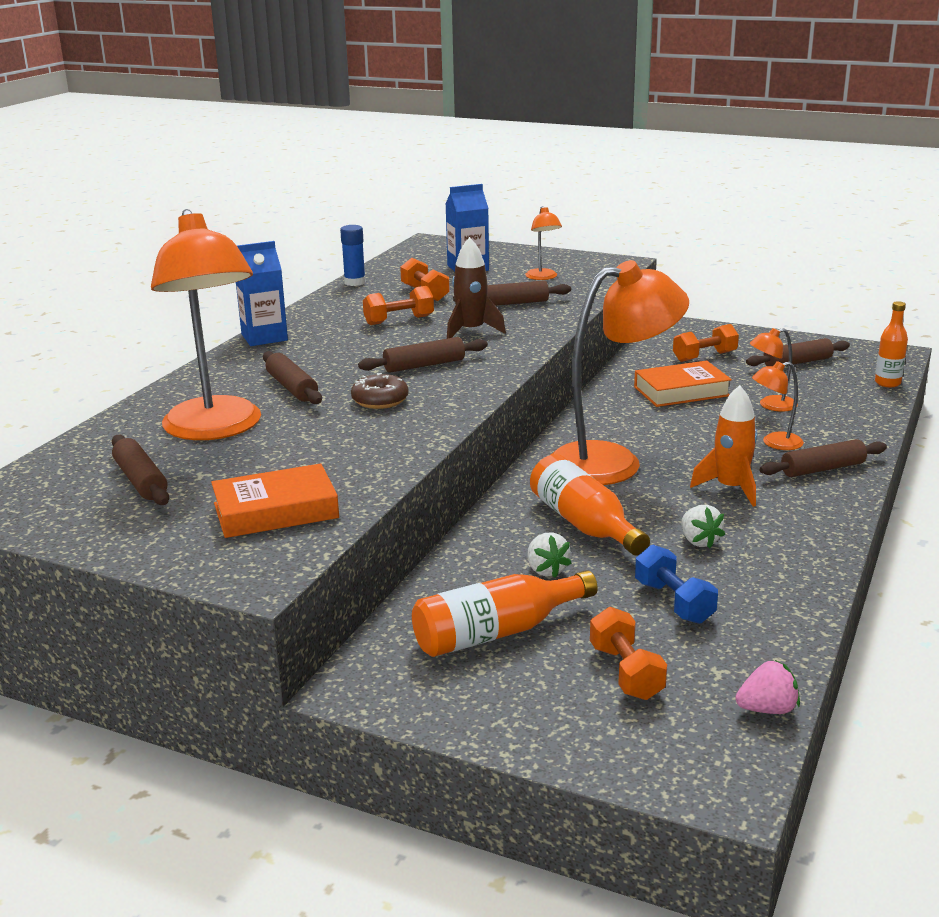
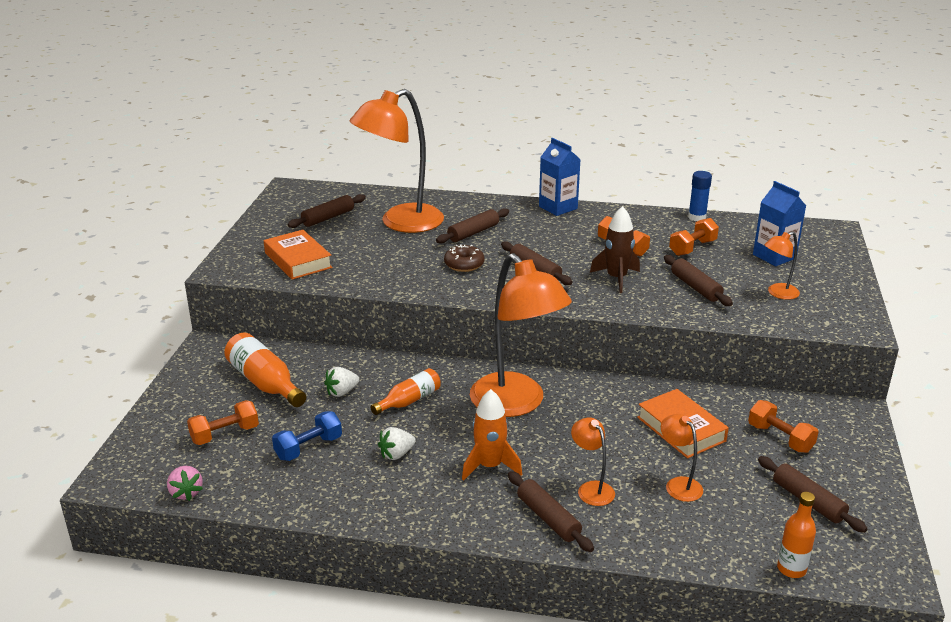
camera: 75 degrees right, 5 degrees up
(584, 524) = (409, 401): orange bottle -> orange bottle, size x0.65

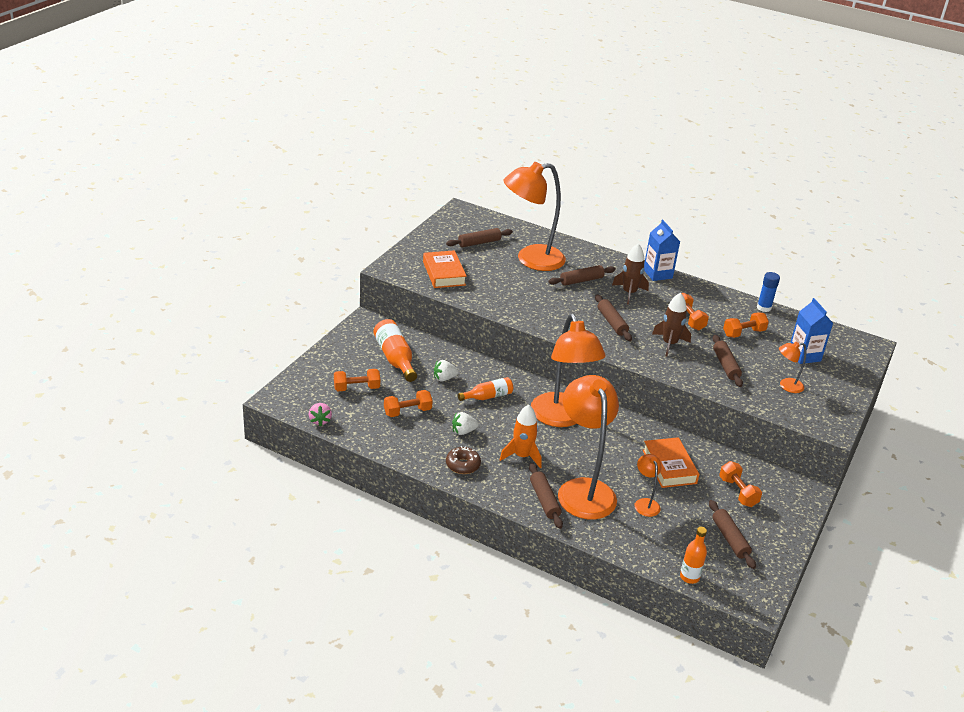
camera: 15 degrees right, 5 degrees up
(308, 448) = (407, 412): blue dumbbell -> orange dumbbell
(464, 264) = (561, 305): brown donut -> brown donut (463, 465)
(537, 234) = (629, 293): none -> brown rocket
(591, 488) = (583, 489): orange lamp -> orange lamp, size x2.27

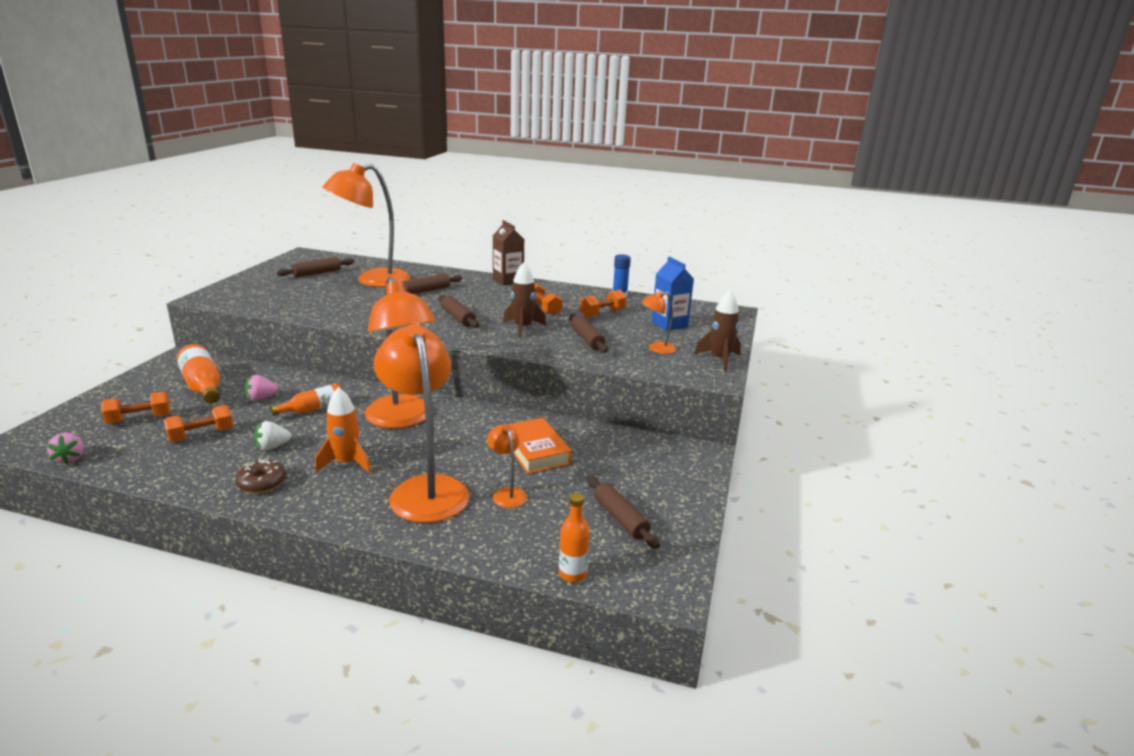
camera: 10 degrees left, 10 degrees down
(444, 273) = (269, 297): orange book -> none
(444, 378) = (261, 398): white strawberry -> pink strawberry
(544, 500) = (370, 509): brown rolling pin -> none
(629, 293) = (478, 295): brown rocket -> brown rocket (719, 360)
(657, 274) = (508, 280): blue carton -> brown carton
(738, 492) = (621, 466): orange dumbbell -> none

